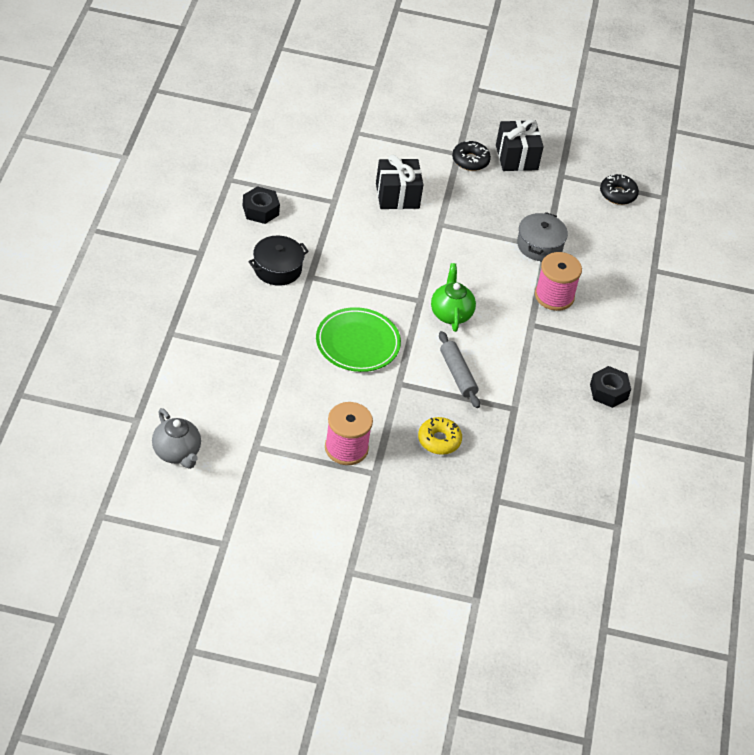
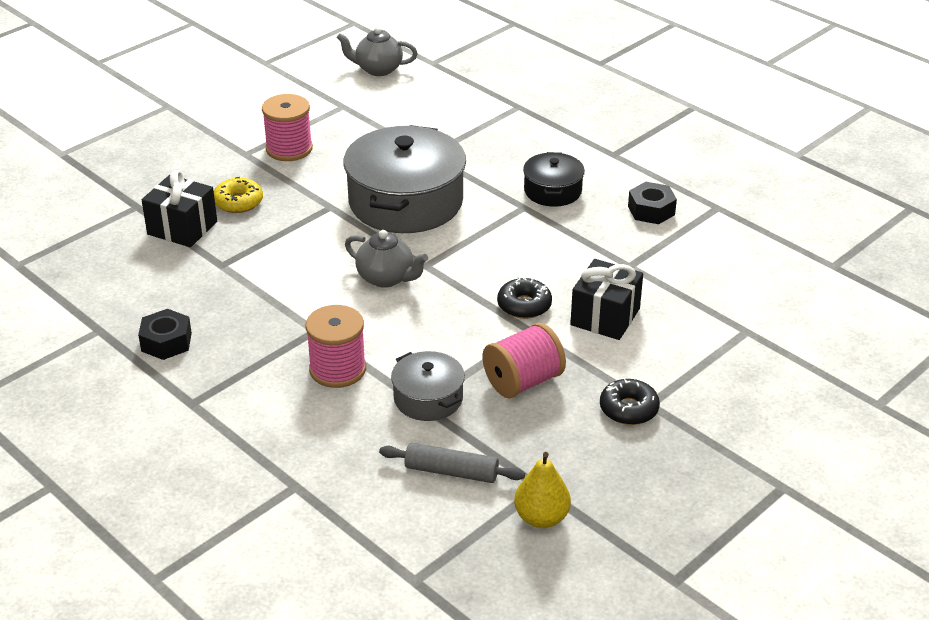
camera: 130 degrees right, 10 degrees down
(357, 343) = (406, 202): green plate -> grey pot
(451, 314) = (386, 278): green teapot -> grey teapot
(457, 374) = (302, 247): grey rolling pin -> grey rolling pin (451, 471)
(488, 211) = (523, 381): none -> pink spool
(516, 157) = (606, 458): black gift -> black gift (182, 228)
(581, 167) = (541, 518): none -> yellow pear
(618, 194) = (459, 529): black donut -> black donut (524, 305)

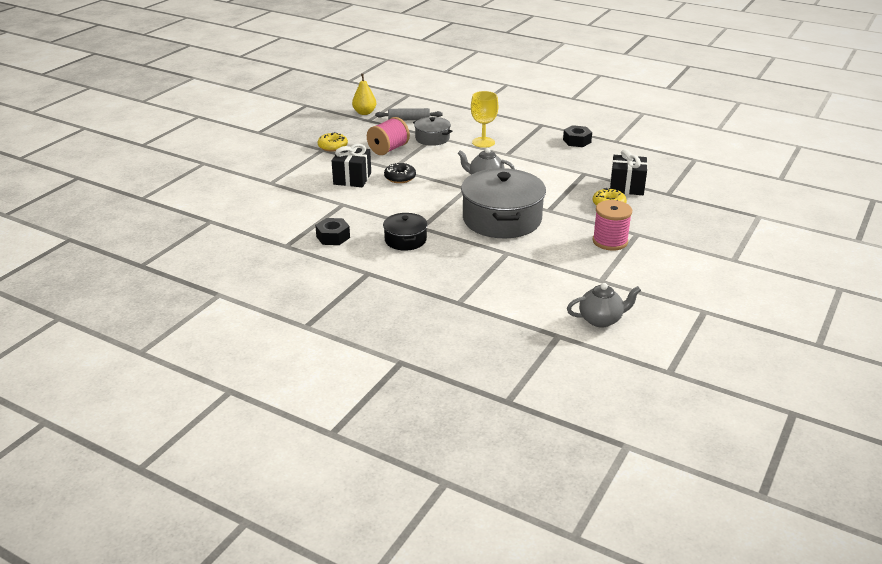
camera: 165 degrees right, 5 degrees down
(337, 369) = (483, 142): pink spool -> yellow goblet
(628, 409) = (332, 146): black donut -> yellow donut

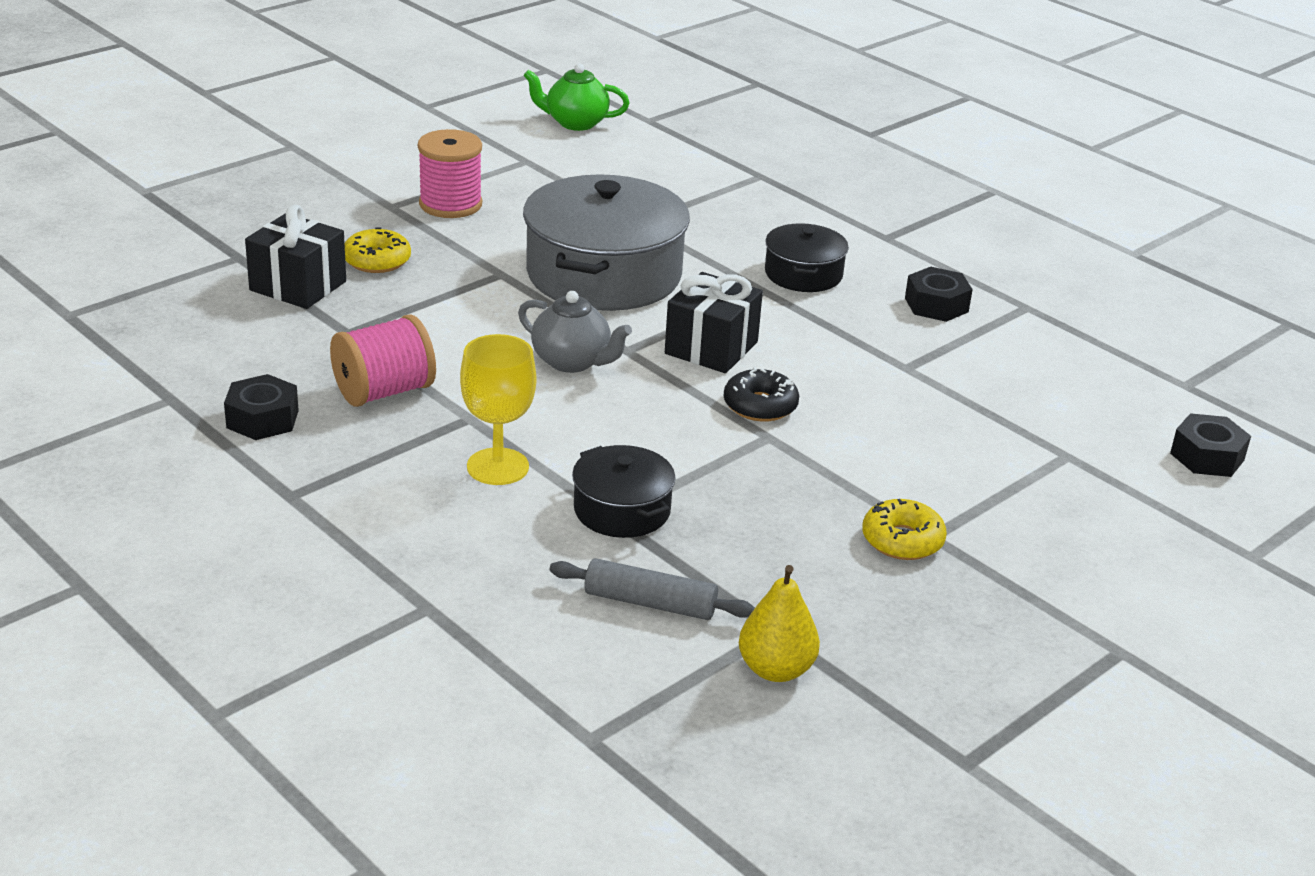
camera: 165 degrees left, 0 degrees up
(210, 192) = (1207, 456): none -> black nut
(352, 178) = (871, 426): black gift -> black gift (711, 348)
(388, 149) = (755, 497): pink spool -> pink spool (384, 392)
(432, 138) = (622, 510): grey pot -> black pot
(601, 320) = (575, 123): grey teapot -> green teapot

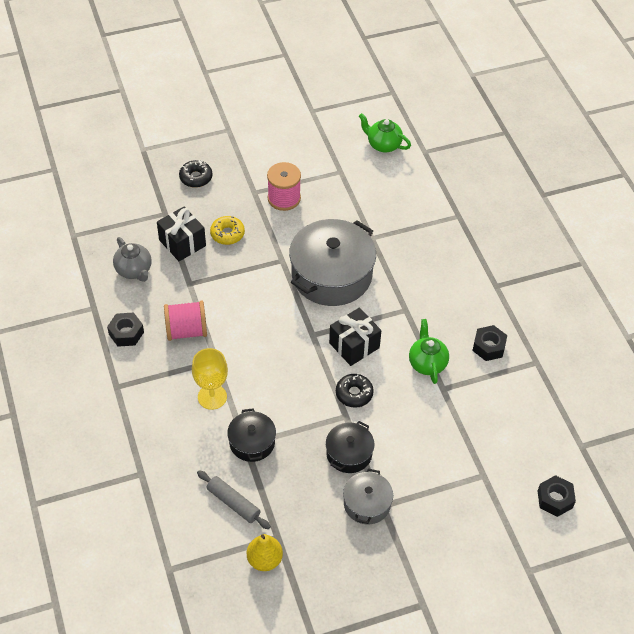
camera: 25 degrees right, 20 degrees up
(269, 207) = (196, 177): none -> black donut
(572, 362) = (282, 335): grey teapot -> grey teapot (134, 270)
(803, 274) = (433, 303): black pot -> black pot (349, 453)
(853, 343) = (427, 363): none -> green teapot
(902, 540) = (367, 504): yellow donut -> grey pot

